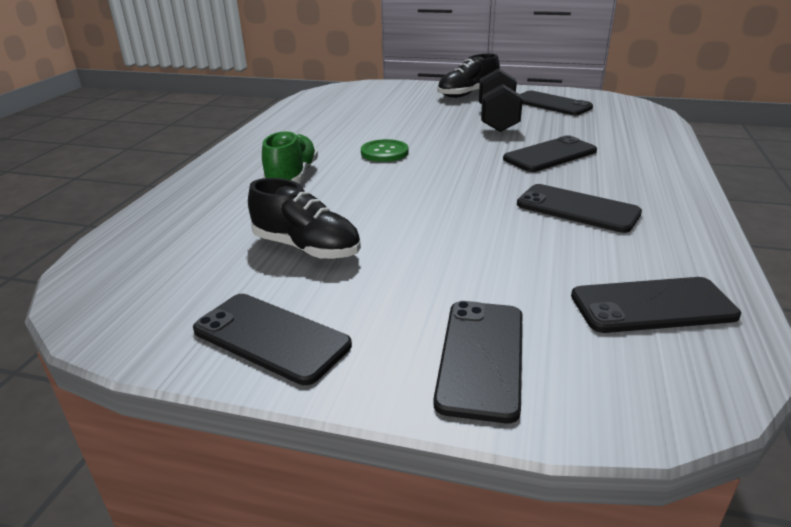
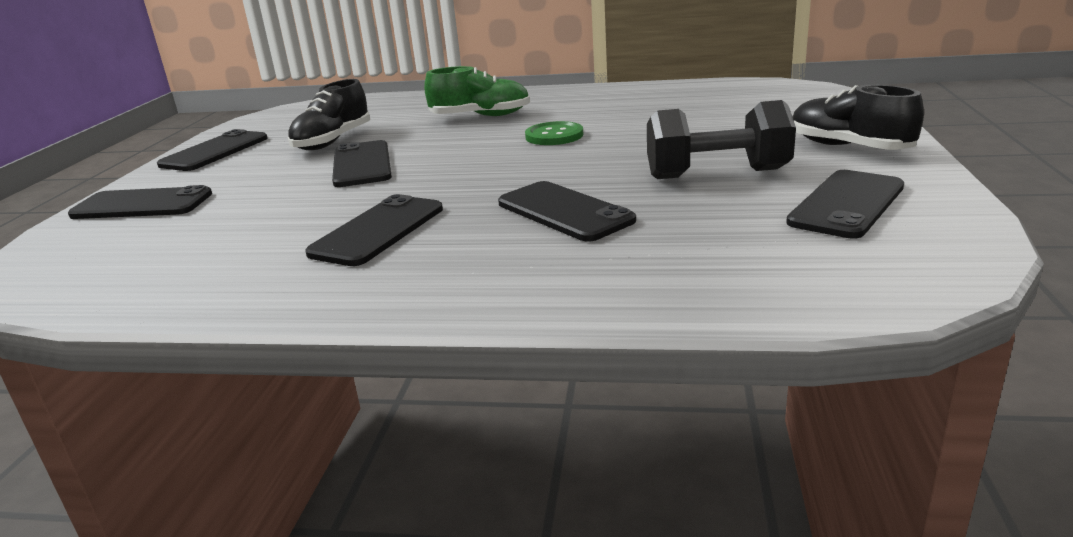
camera: 85 degrees right, 5 degrees down
(652, 306) = (153, 264): black phone -> black phone (361, 164)

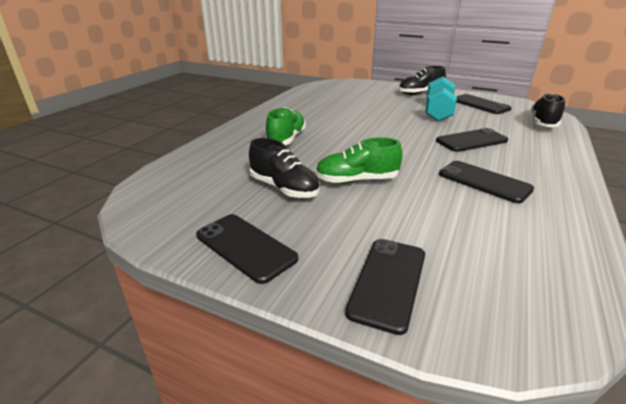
camera: 75 degrees left, 5 degrees up
(361, 164) = (357, 180): black phone -> green shoe
(554, 136) = (352, 128): green button -> none
(717, 174) = (438, 112): black dumbbell -> turquoise dumbbell
(781, 278) = (543, 122): none -> black shoe

